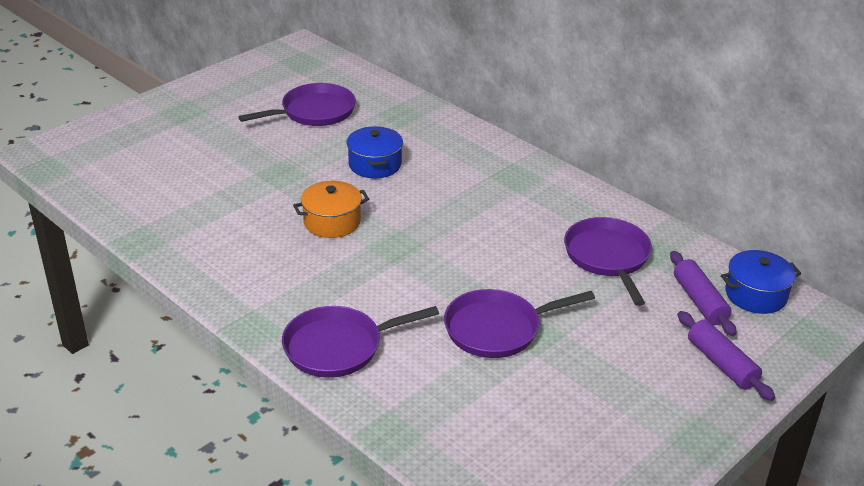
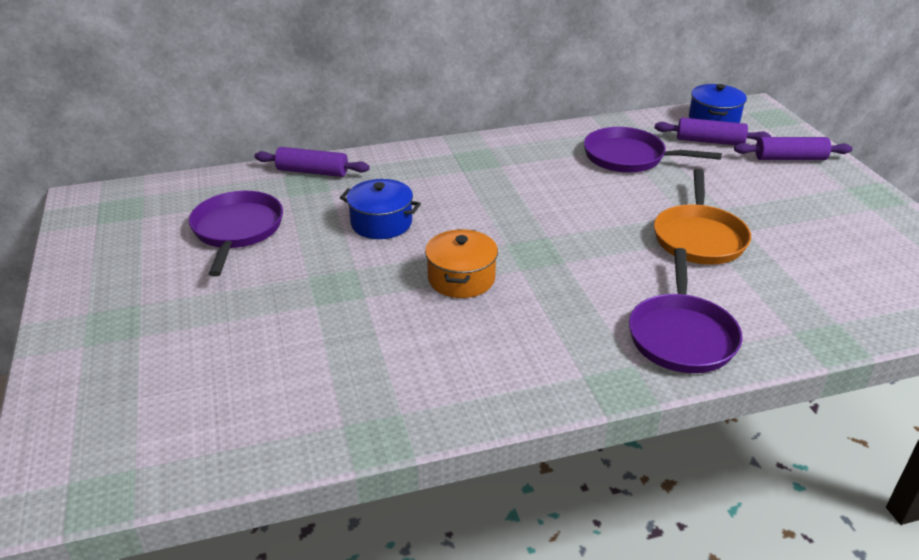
camera: 60 degrees left, 0 degrees up
(418, 111) = (312, 172): none -> purple rolling pin
(497, 329) = (699, 237): purple pan -> orange pan

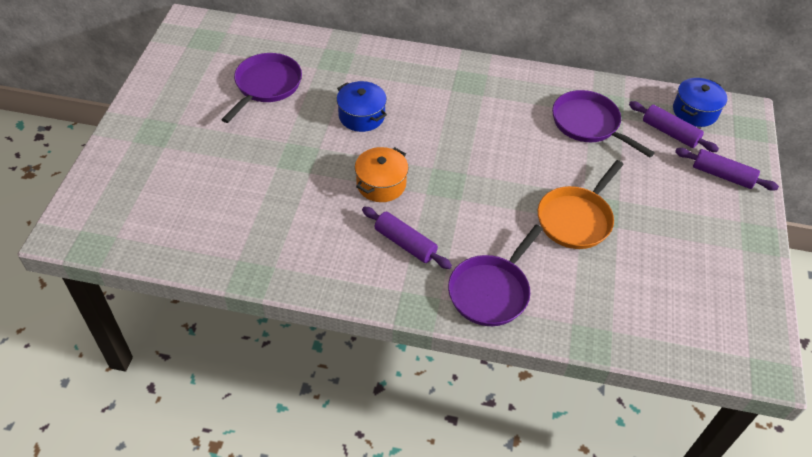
camera: 25 degrees right, 15 degrees up
(312, 172) = (346, 51): purple rolling pin -> purple rolling pin (405, 243)

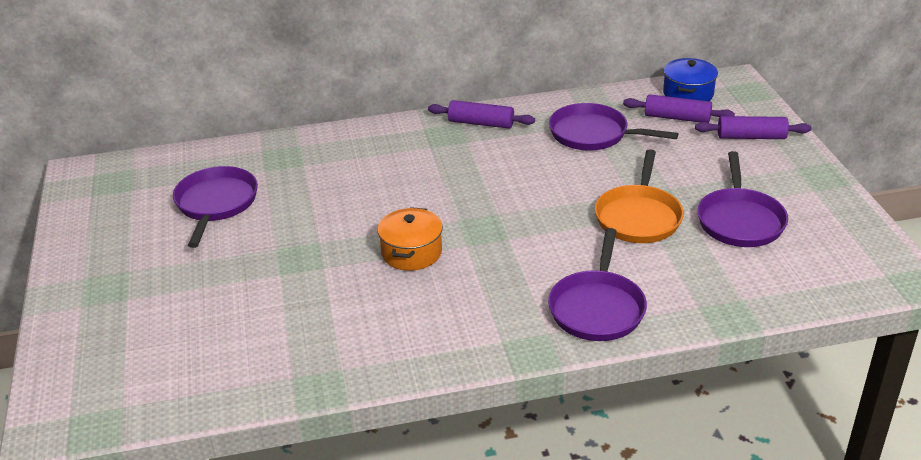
camera: 20 degrees left, 15 degrees down
(361, 116) = (347, 198): blue pot -> none
(405, 243) = (476, 297): purple rolling pin -> purple rolling pin (481, 123)
(658, 254) = (739, 220): none -> purple pan

